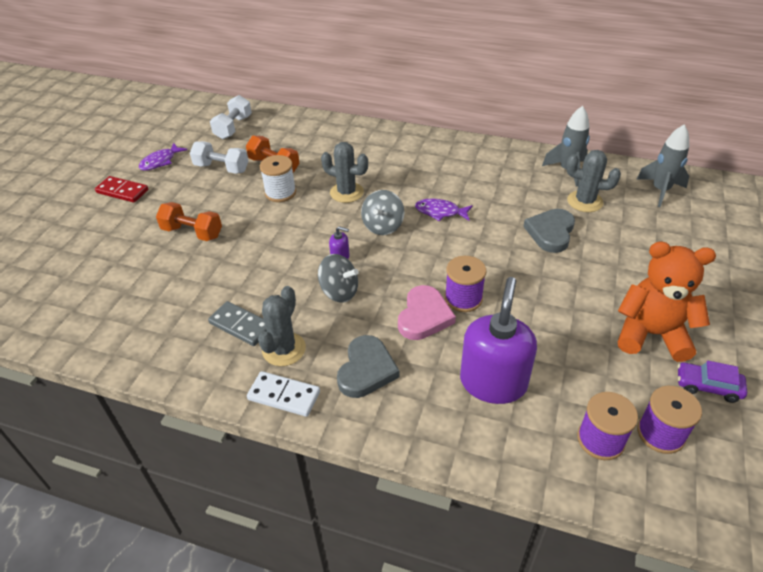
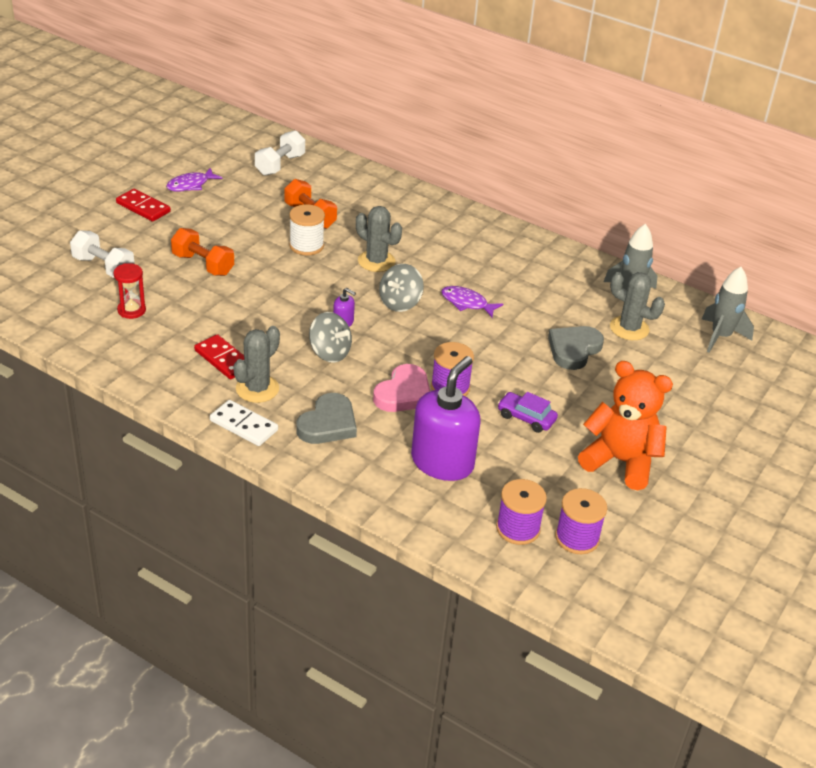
camera: 10 degrees right, 5 degrees down
(135, 296) = (131, 310): none -> red hourglass
(222, 168) = (253, 206): white dumbbell -> white dumbbell (103, 267)
(240, 325) = (223, 359): grey domino -> red domino
(707, 386) = (647, 515): purple car -> purple car (526, 418)

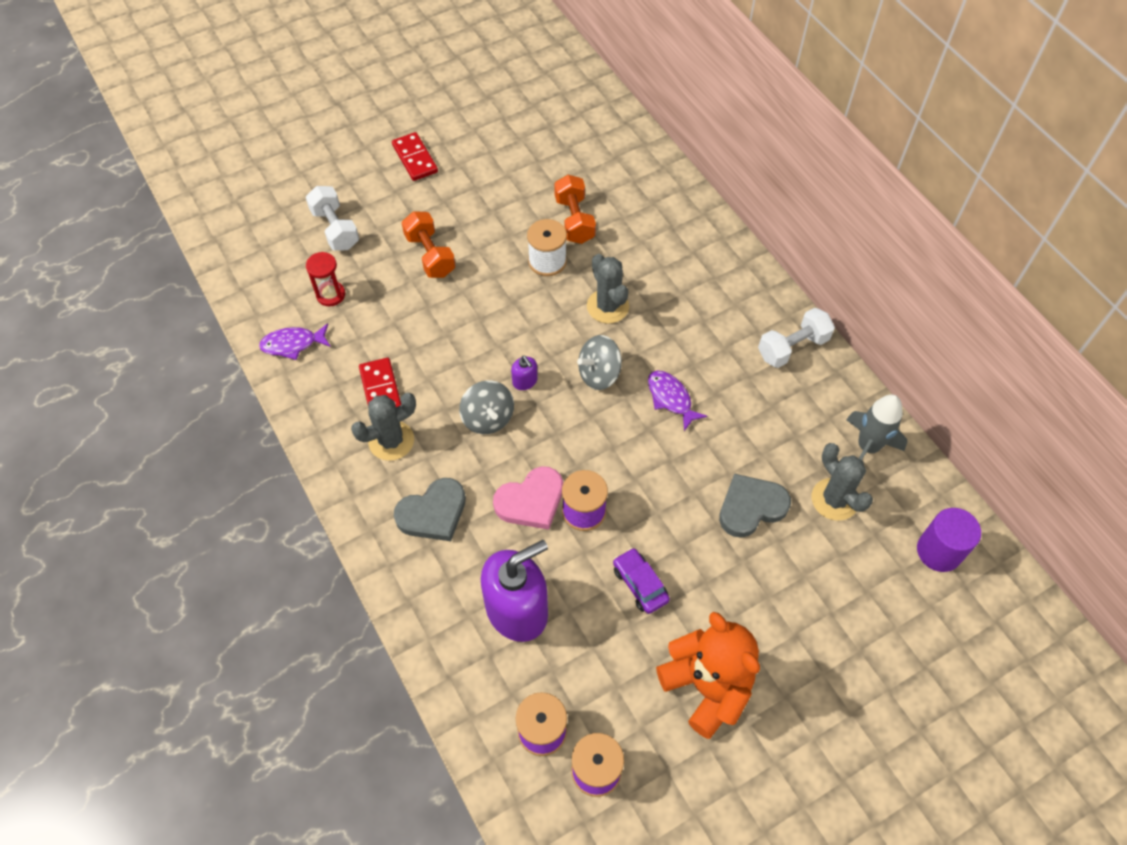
camera: 30 degrees right, 20 degrees up
(190, 185) = (477, 140): purple fish -> purple fish (293, 344)
(244, 425) = (352, 484): white domino -> none
(280, 165) = (584, 137): white dumbbell -> white dumbbell (792, 347)
(720, 337) = (939, 551): grey rocket -> purple cylinder

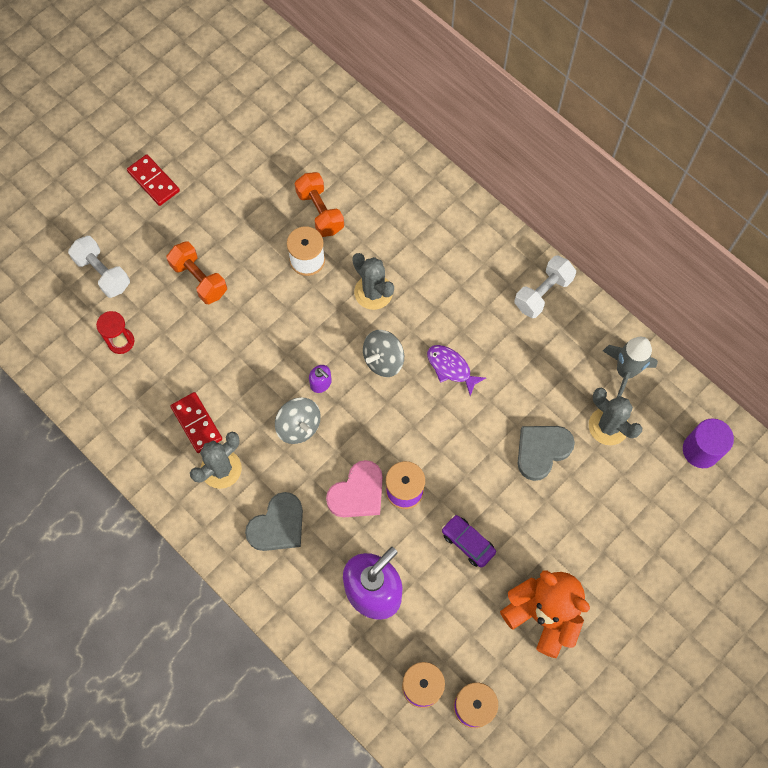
camera: 15 degrees left, 10 degrees up
(293, 344) = (103, 399): purple fish -> none

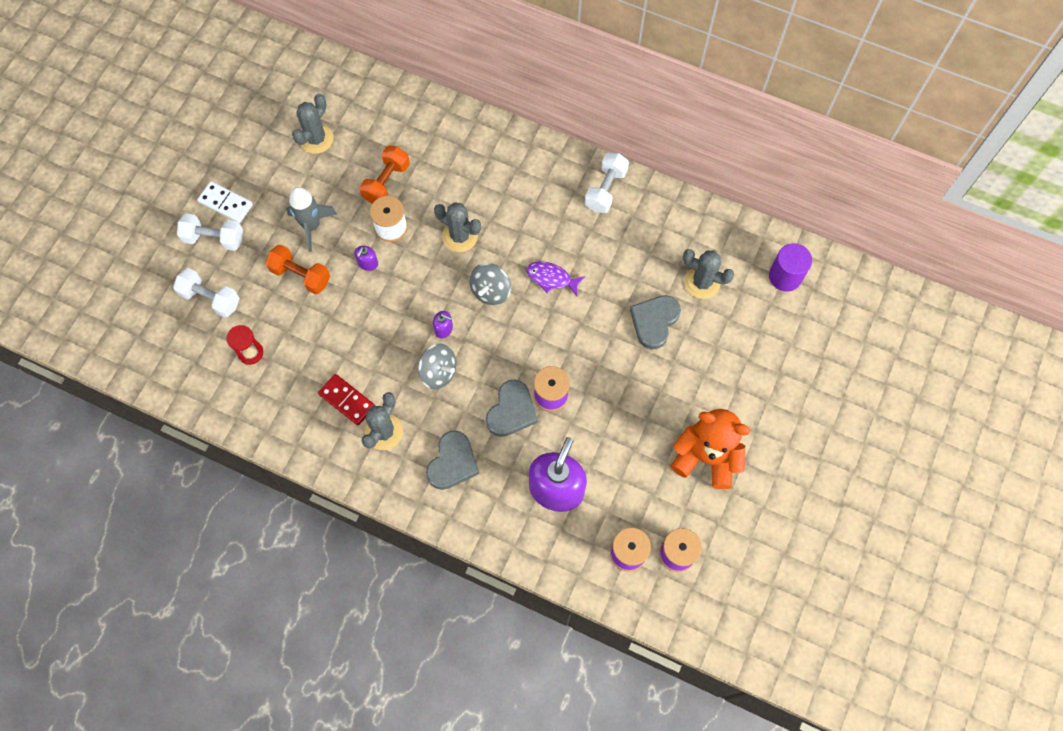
camera: 20 degrees left, 0 degrees up
(129, 213) = (214, 238): none -> white dumbbell
(154, 181) = (226, 203): red domino -> white domino
(267, 144) = (316, 139): none -> grey cactus
(270, 289) = (368, 263): none -> purple soap dispenser
(320, 212) = (386, 182): orange dumbbell -> orange dumbbell turned 75 degrees clockwise
(358, 493) = (511, 411): pink heart -> grey heart
(468, 542) = (621, 419): purple car -> none
(625, 372) = (699, 232): grey rocket -> grey rocket (311, 226)

